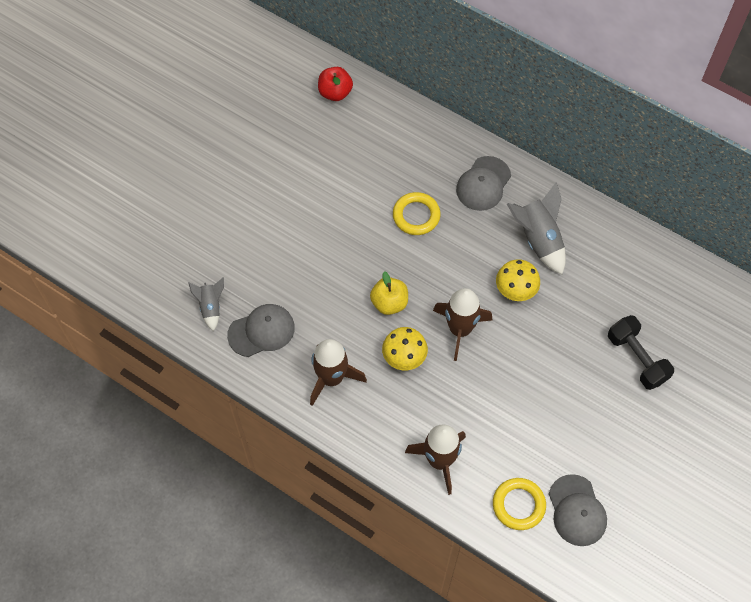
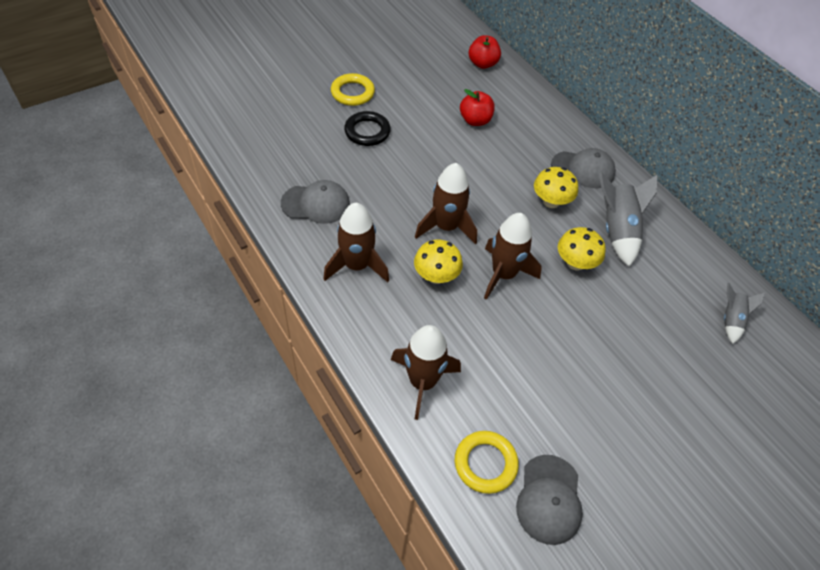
camera: 20 degrees right, 10 degrees down
(210, 307) = (283, 169): grey rocket -> grey rocket (731, 320)
(265, 228) = (367, 132): none -> black ring
(360, 169) = (475, 120): none -> red apple
(389, 303) = (446, 227): yellow apple -> brown rocket
(416, 216) = (507, 170): yellow ring -> yellow ring (352, 93)
(469, 233) = (551, 201): none -> yellow mushroom
(483, 184) = (583, 169): grey cap -> grey cap turned 135 degrees counterclockwise
(637, 358) = (680, 373): black dumbbell -> none

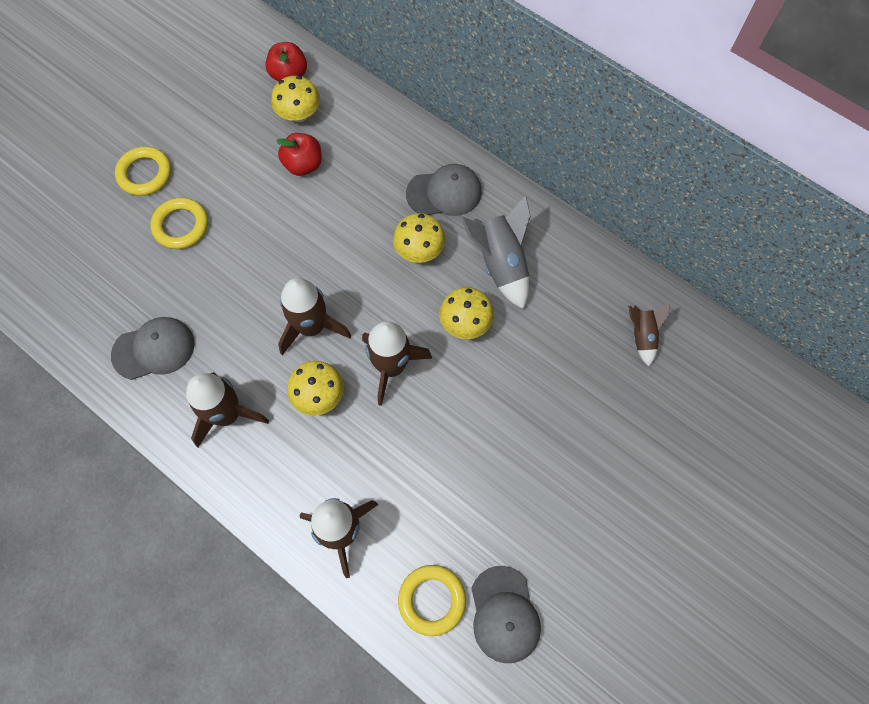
camera: 15 degrees left, 15 degrees up
(367, 132) = (181, 226): black ring -> yellow ring
(482, 89) = (299, 114): none -> yellow mushroom
(731, 320) = (642, 336): grey rocket -> brown rocket

